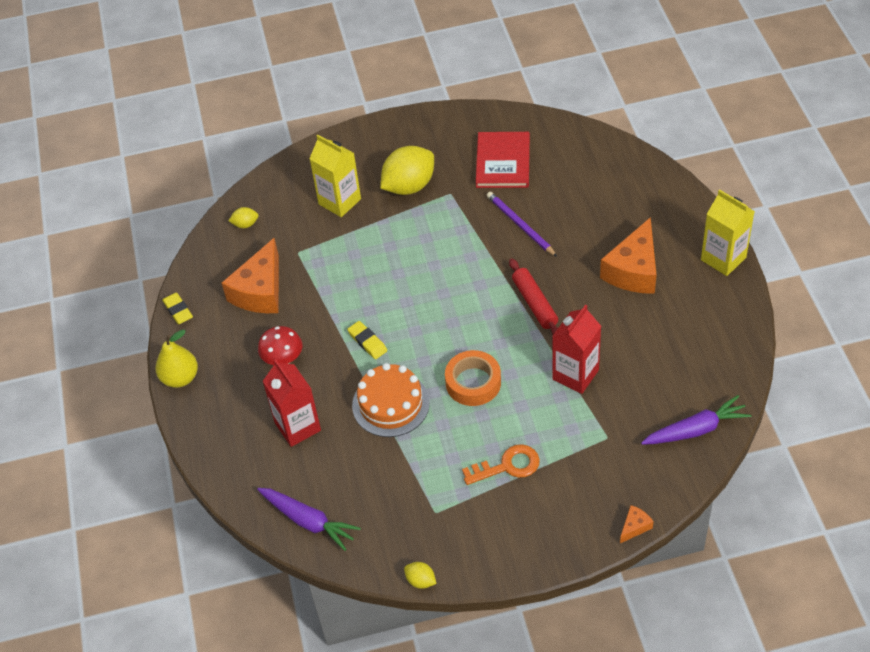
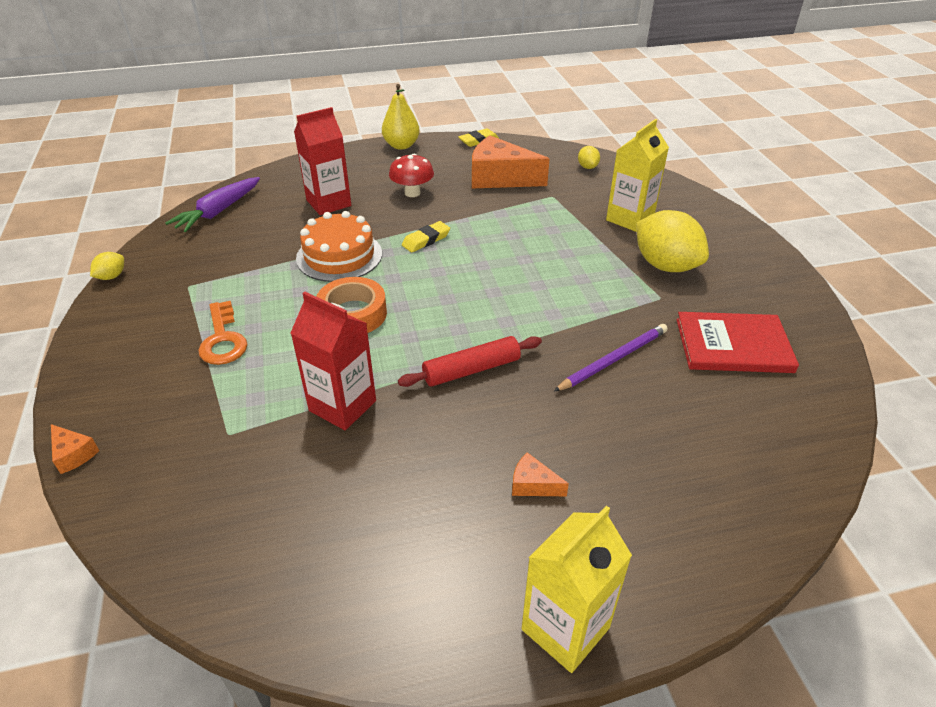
camera: 85 degrees right, 10 degrees down
(633, 270) = (533, 485): orange cheese -> orange cheese, size x0.44
(696, 430) = (200, 544): purple carrot -> none

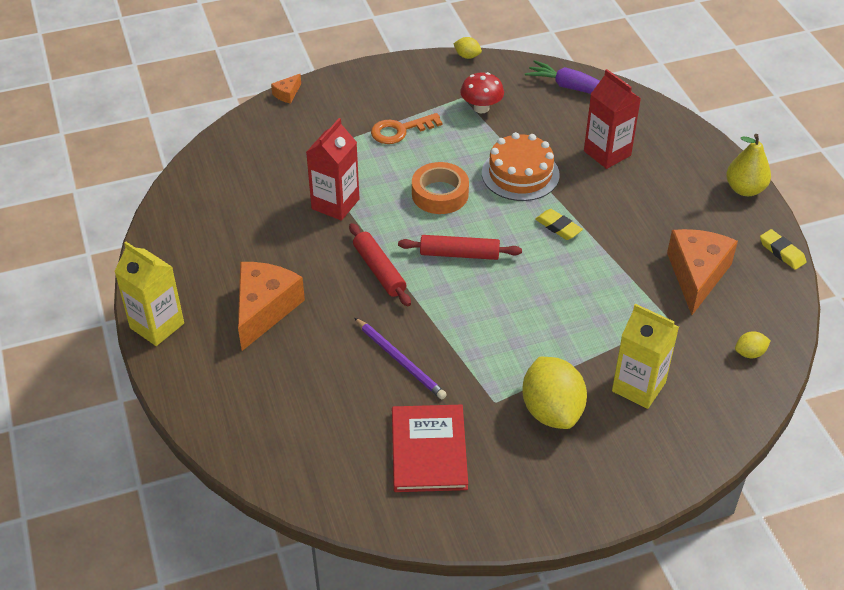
camera: 85 degrees right, 5 degrees up
(412, 193) = (643, 209): red mushroom -> red mushroom (481, 108)
(454, 306) = (459, 254): none -> red rolling pin
(533, 485) = (264, 309): orange cheese -> orange cheese, size x2.28
(665, 265) = (552, 411): yellow lemon -> yellow lemon turned 60 degrees counterclockwise

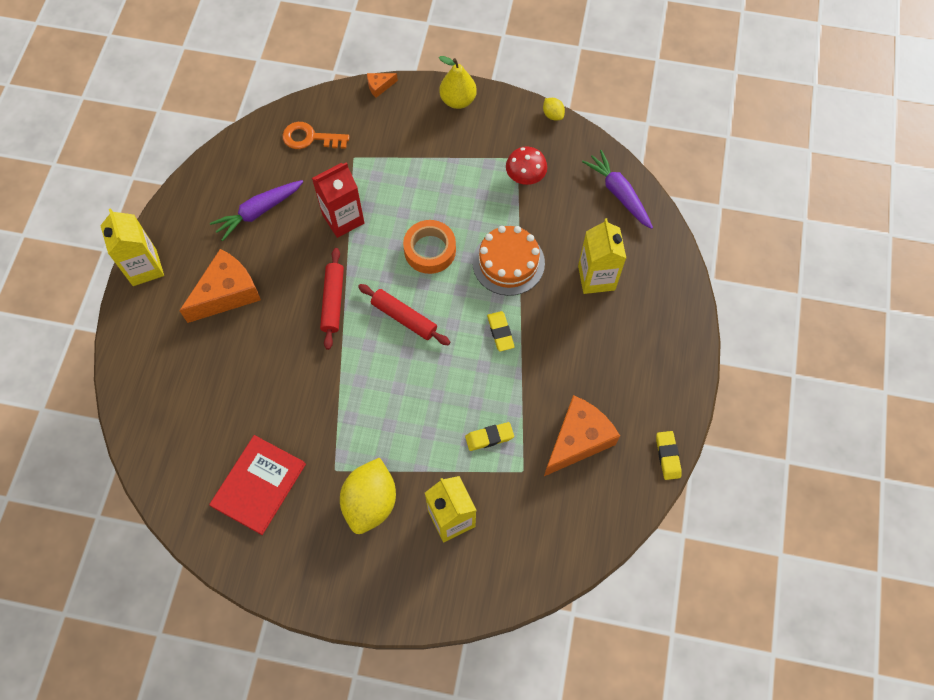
camera: 30 degrees right, 20 degrees up
(244, 232) = (258, 212): none -> purple carrot
(400, 130) = (443, 169): orange key -> orange key (310, 138)
(400, 360) = (292, 394): purple pencil -> none
(607, 153) = (596, 277): red carton -> yellow carton
(617, 309) = (489, 437): none -> yellow eraser
(744, 189) = (686, 375): yellow pear -> yellow pear (458, 100)
(750, 353) = (563, 538): yellow lemon -> none

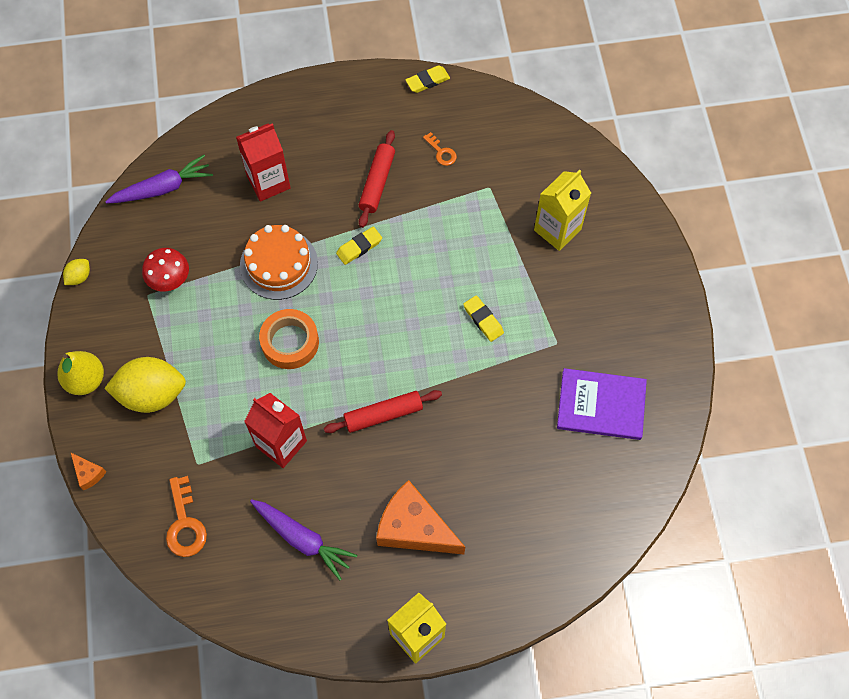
camera: 110 degrees left, 0 degrees up
(258, 485) = (601, 405): red book -> purple book
(370, 502) = (573, 301): yellow lemon -> yellow lemon (152, 394)
(404, 318) = (376, 339): red rolling pin -> red rolling pin (377, 182)
(489, 437) = (469, 223): yellow eraser -> yellow eraser (483, 320)
(578, 440) = (441, 152): orange cheese -> orange key
(596, 277) = (268, 182): yellow carton -> red carton
(618, 193) = (163, 188): purple carrot -> purple carrot turned 150 degrees counterclockwise

